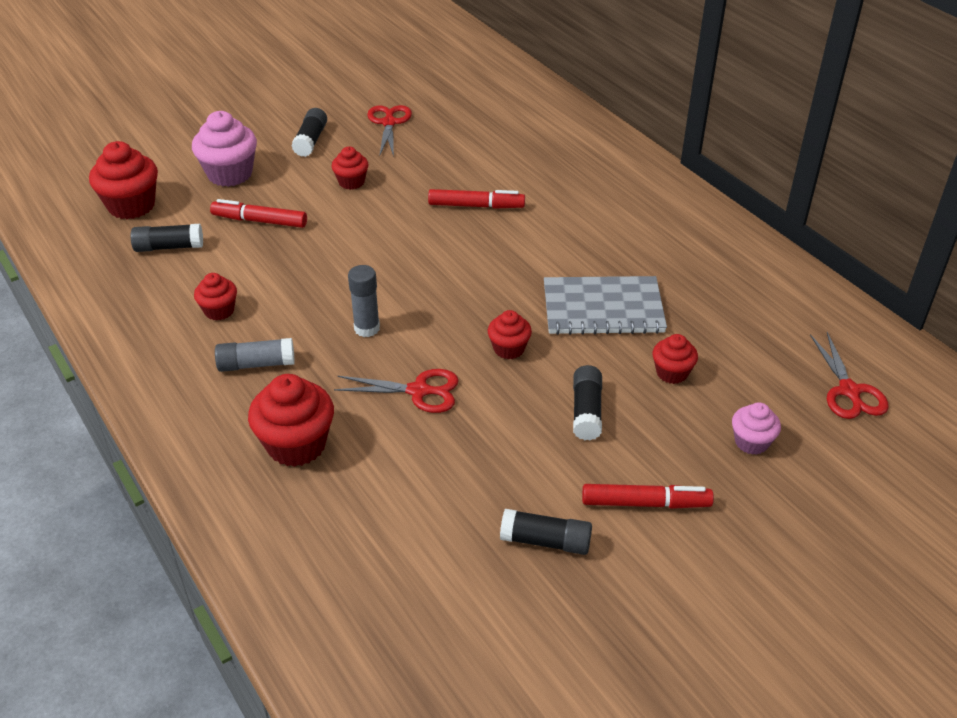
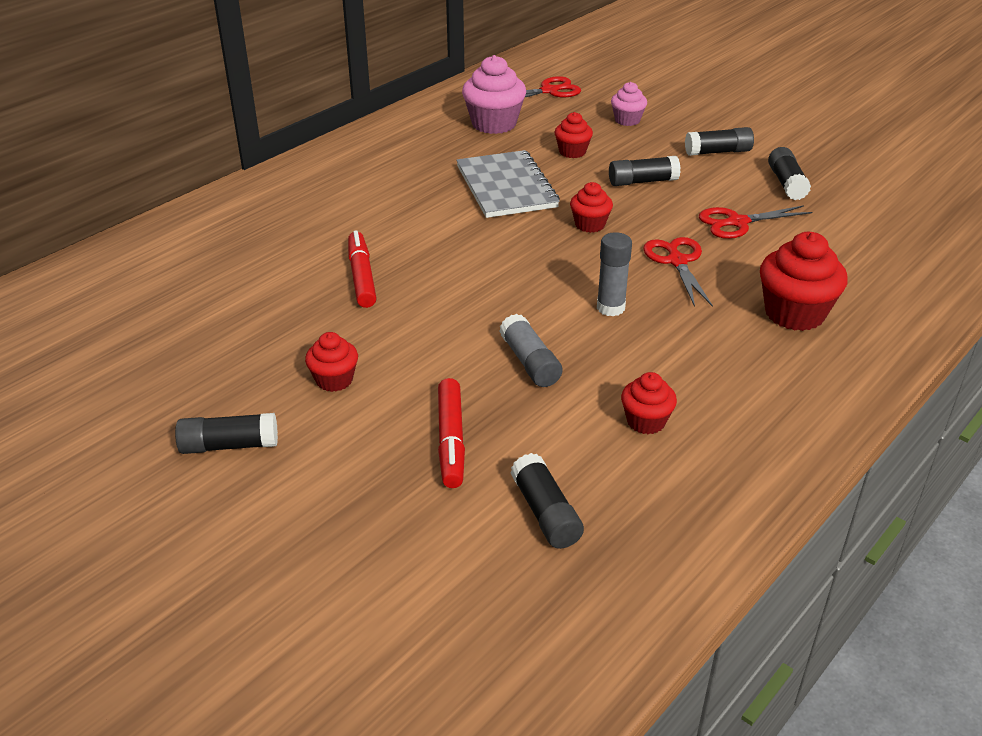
camera: 105 degrees left, 5 degrees down
(131, 205) = (461, 599): red cupcake -> none
(230, 174) = (340, 508): pink cupcake -> pink cupcake (494, 124)
(256, 364) = (711, 367): grey glue stick -> grey glue stick (530, 362)
(389, 123) = (170, 379): red scissors -> red scissors (737, 223)
(645, 503) = (718, 152): red marker -> black glue stick

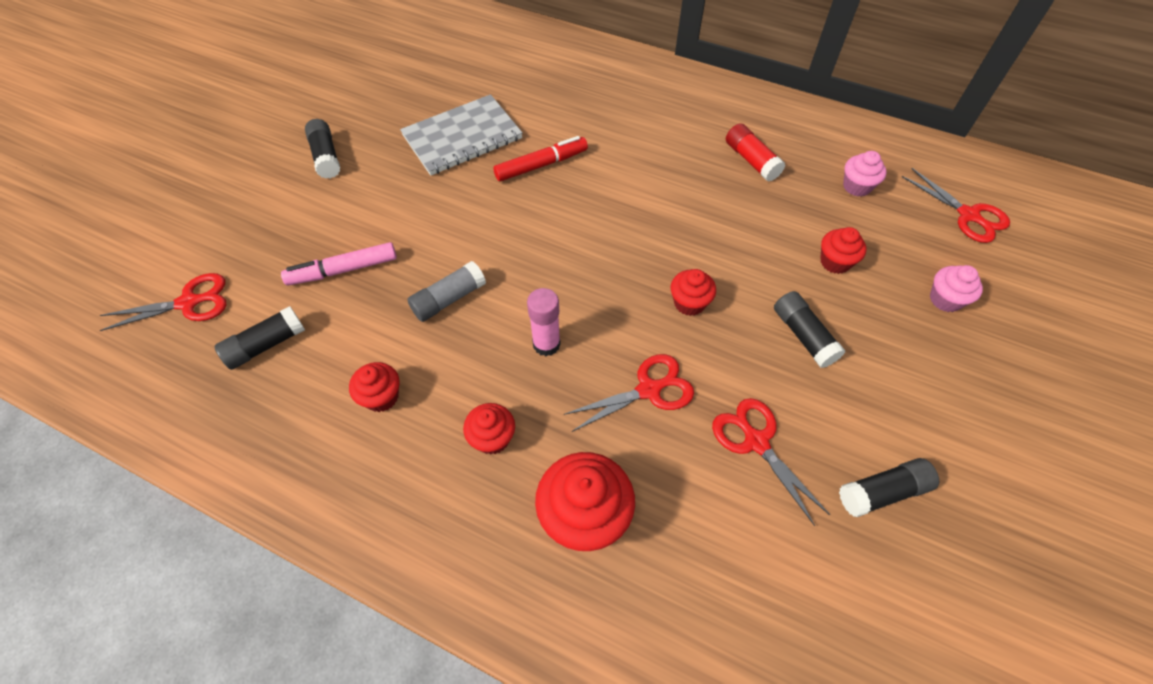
camera: 75 degrees right, 20 degrees up
(334, 380) = (403, 187): red cupcake -> red cupcake (492, 438)
(432, 161) = (751, 160): none -> red glue stick
(444, 592) = (189, 302): none -> red scissors
(451, 440) = (344, 270): red marker -> pink marker
(494, 124) = (856, 186): pink cupcake -> pink cupcake, size x0.57
(506, 187) = (731, 223): grey notebook -> grey notebook (462, 137)
(610, 308) = (546, 344): grey glue stick -> pink glue stick
(718, 152) = (922, 405): black glue stick -> none

